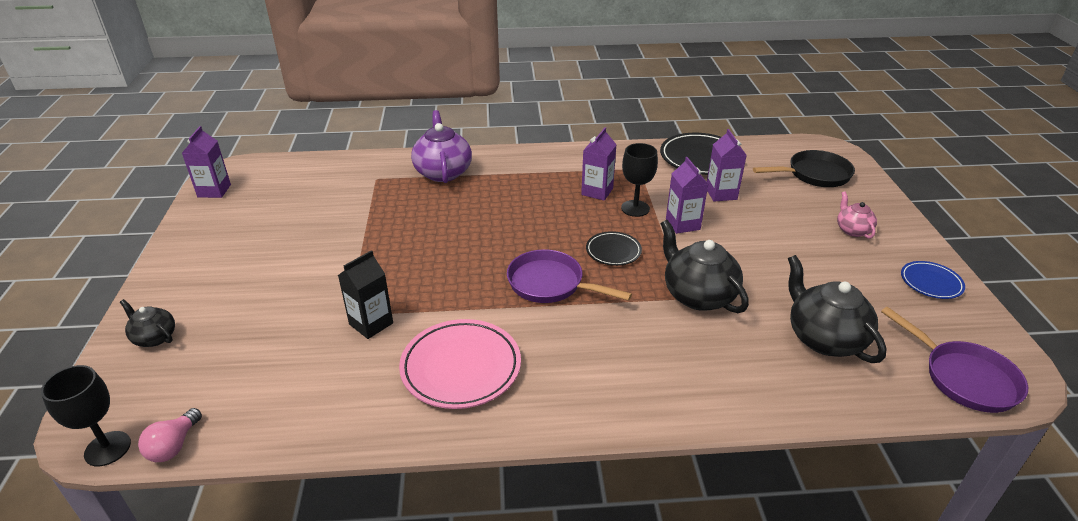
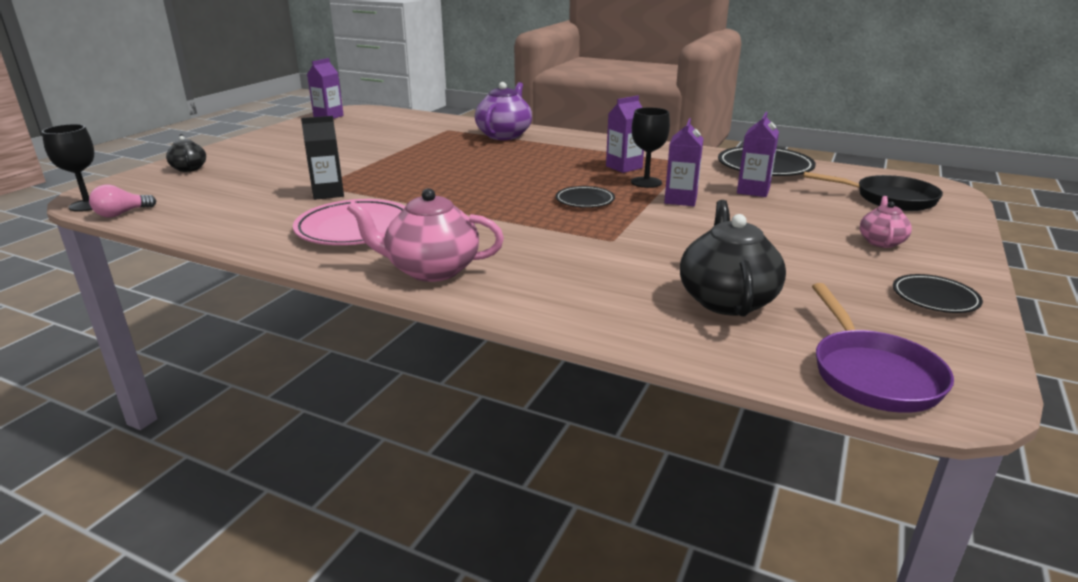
camera: 30 degrees right, 10 degrees down
(550, 284) = (498, 205): purple pan -> none
(590, 396) = (431, 270): none -> pink teapot
(698, 295) = (627, 242): black teapot -> none
(931, 283) = (934, 298): blue plate -> black plate

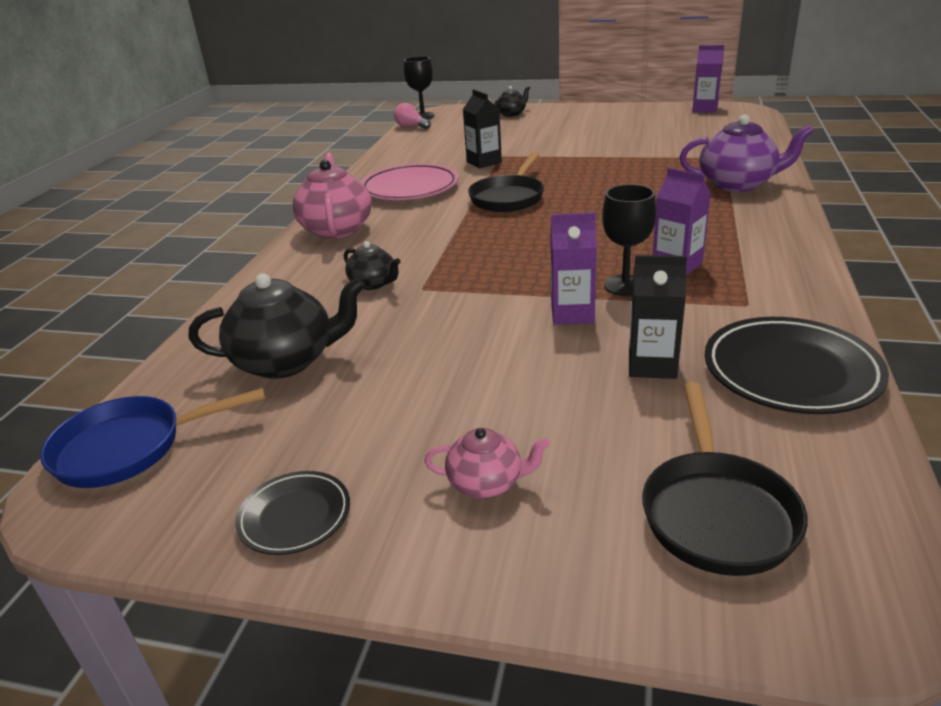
camera: 80 degrees right, 5 degrees up
(442, 194) = (508, 198): none -> black pan
(585, 200) = (532, 260): black plate -> none
(589, 258) = (374, 284): none -> black teapot
(753, 191) = (652, 365): purple carton -> black carton
(872, 374) = (129, 448): purple pan -> blue pan

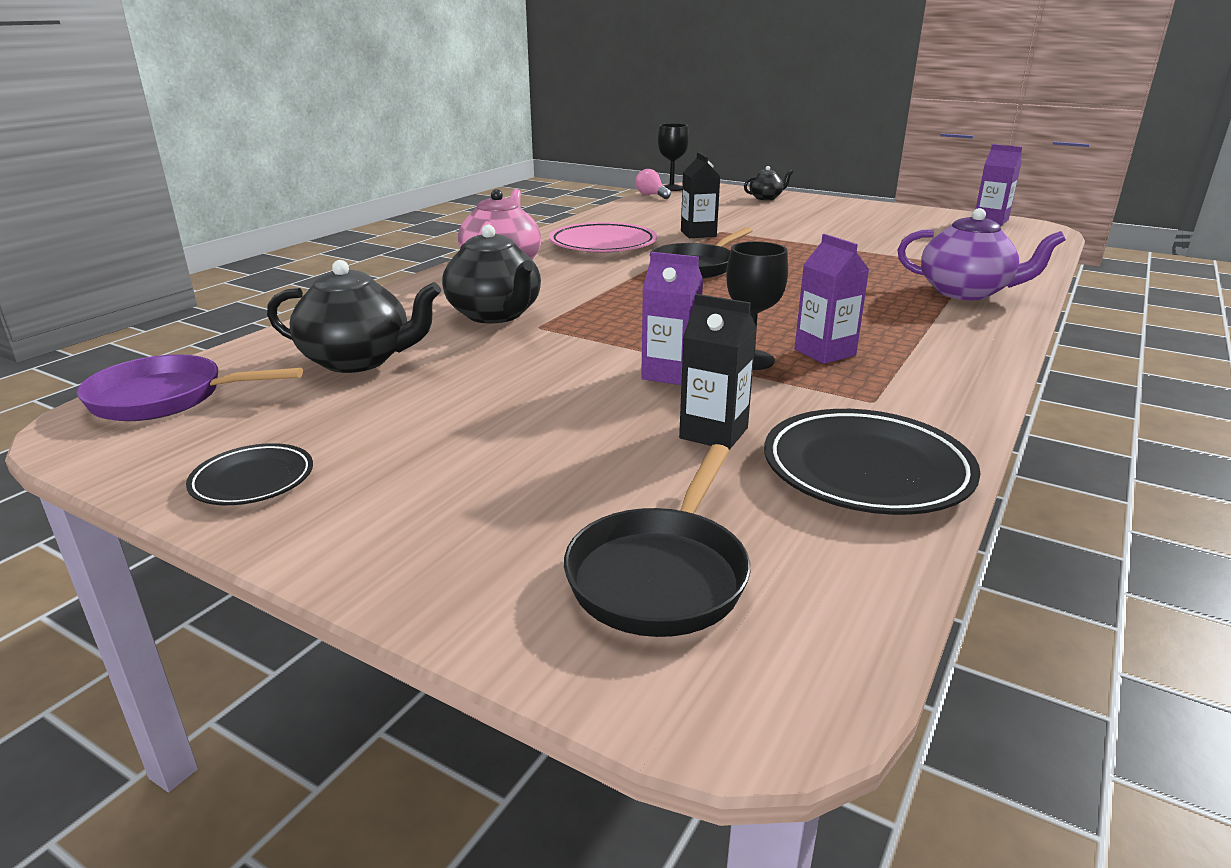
camera: 15 degrees right, 5 degrees down
(129, 448) = (166, 398): blue pan -> purple pan
(374, 284) = (495, 315): black teapot -> black teapot, size x1.82
(486, 483) = (450, 495): pink teapot -> none

